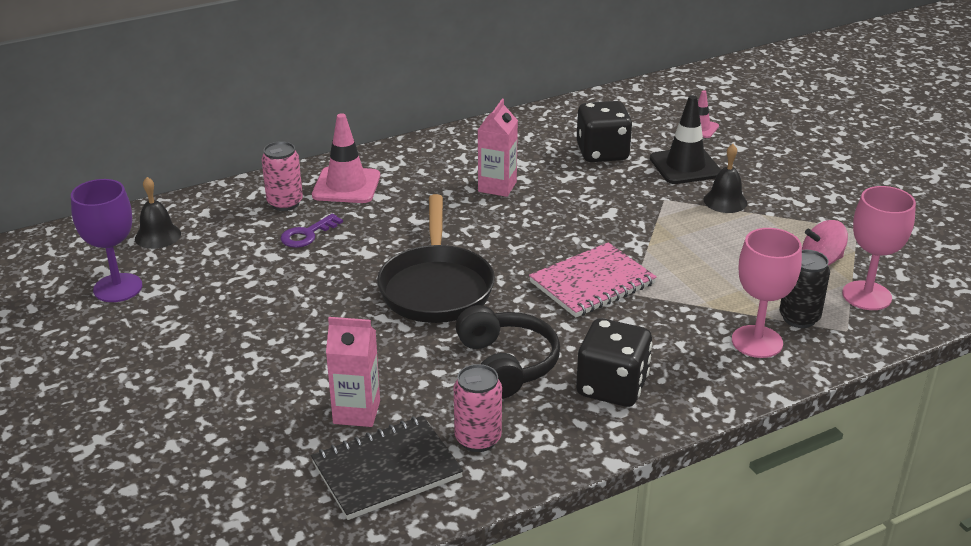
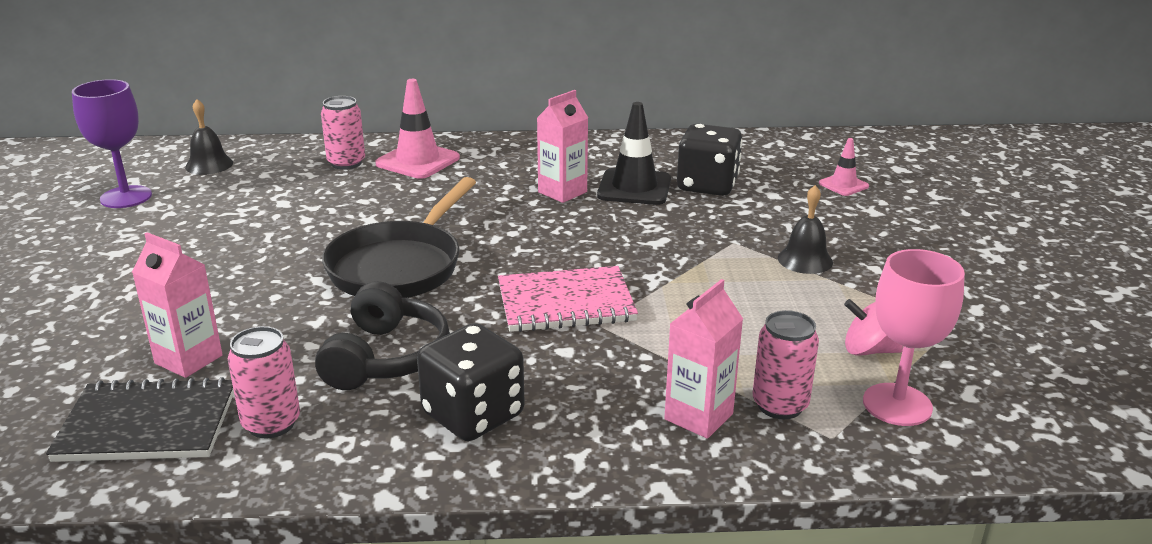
camera: 25 degrees right, 5 degrees down
(307, 234) = (334, 192): purple key -> none
(685, 166) = (790, 216): black traffic cone -> black traffic cone (634, 188)
(757, 342) = (698, 416): pink goblet -> pink carton
(799, 318) = (780, 405): black can -> pink can

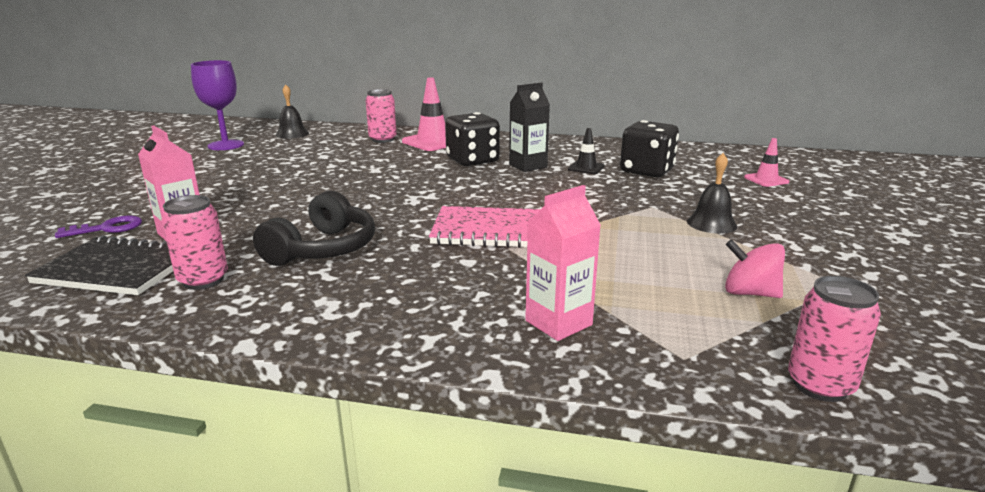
camera: 15 degrees right, 5 degrees down
(77, 365) = (107, 228): none -> purple key
(399, 266) = (376, 196): black pan -> none
(473, 415) = (362, 295): black dice -> black dice (472, 161)
(562, 192) = (528, 166): pink carton -> black carton
(634, 188) = (586, 168): black traffic cone -> black traffic cone, size x0.56
(780, 405) = (641, 324): pink can -> pink can (820, 385)
(897, 404) = (763, 340): pink goblet -> none

